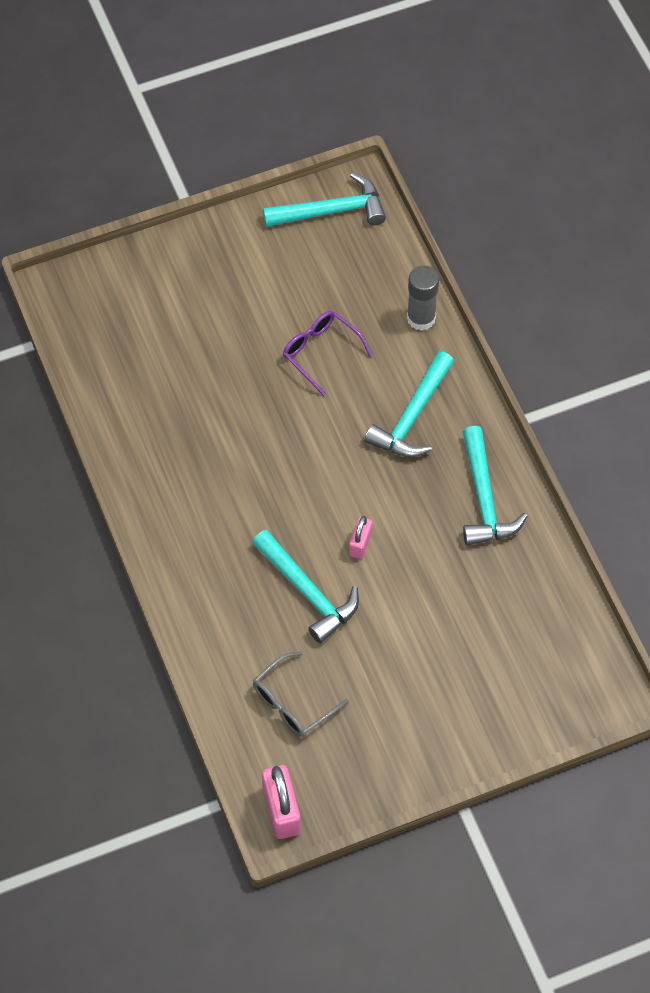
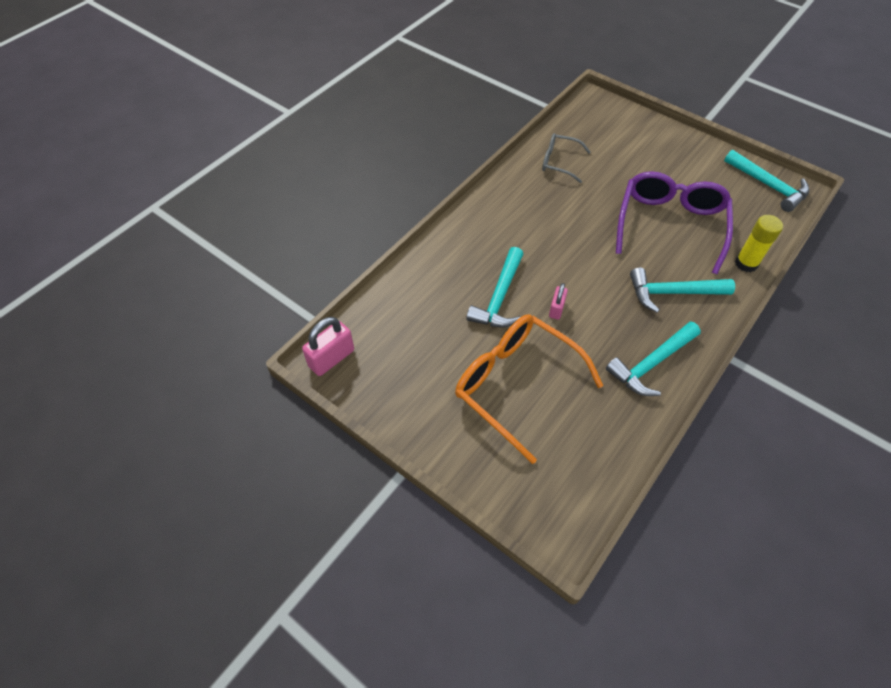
camera: 60 degrees right, 5 degrees down
(293, 702) = (415, 327): grey glasses -> grey glasses (559, 162)
(321, 353) = (670, 225): purple glasses -> purple glasses, size x1.90
(360, 544) = (556, 309): pink padlock -> pink padlock turned 60 degrees counterclockwise
(421, 318) = (746, 263): grey glue stick -> yellow glue stick
(431, 641) = (516, 385): none -> orange glasses

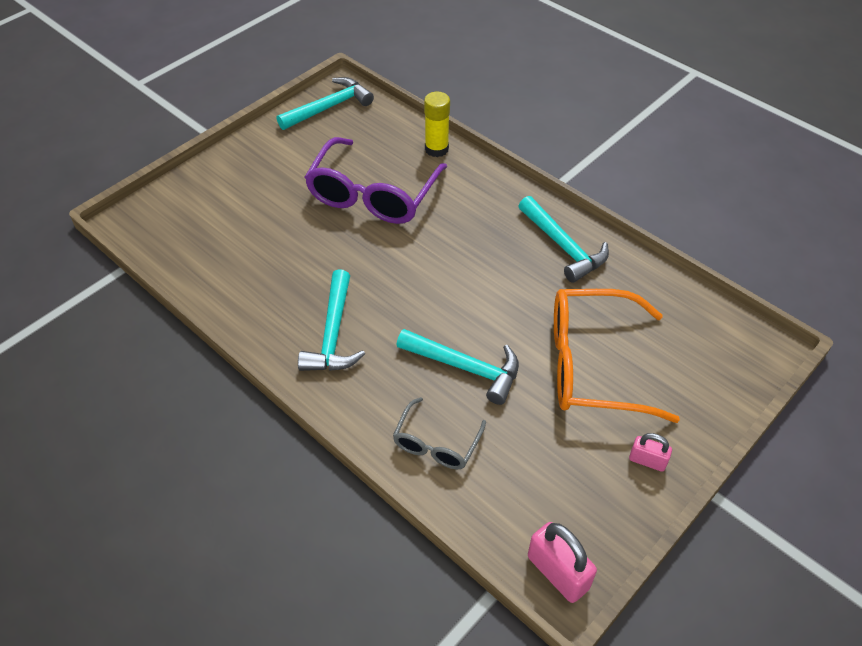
camera: 85 degrees left, 5 degrees down
(516, 385) = (593, 365): orange glasses -> orange glasses turned 45 degrees clockwise
(556, 309) = (487, 314): pink padlock -> pink padlock (647, 460)
(559, 162) = (240, 276): grey glasses -> grey glasses (436, 443)
(670, 225) = (373, 194): purple glasses -> purple glasses turned 90 degrees counterclockwise
(672, 293) = (471, 212): turquoise hammer -> turquoise hammer (333, 334)

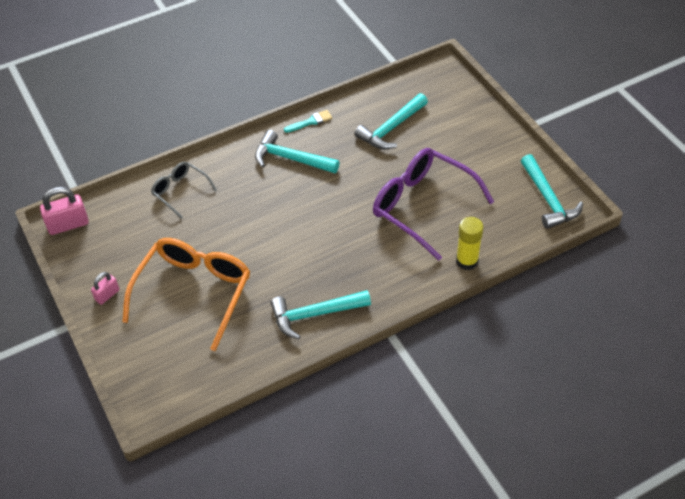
camera: 110 degrees right, 0 degrees up
(255, 332) = (311, 121): none -> turquoise brush
(465, 367) = (229, 220): turquoise hammer -> turquoise hammer (391, 128)

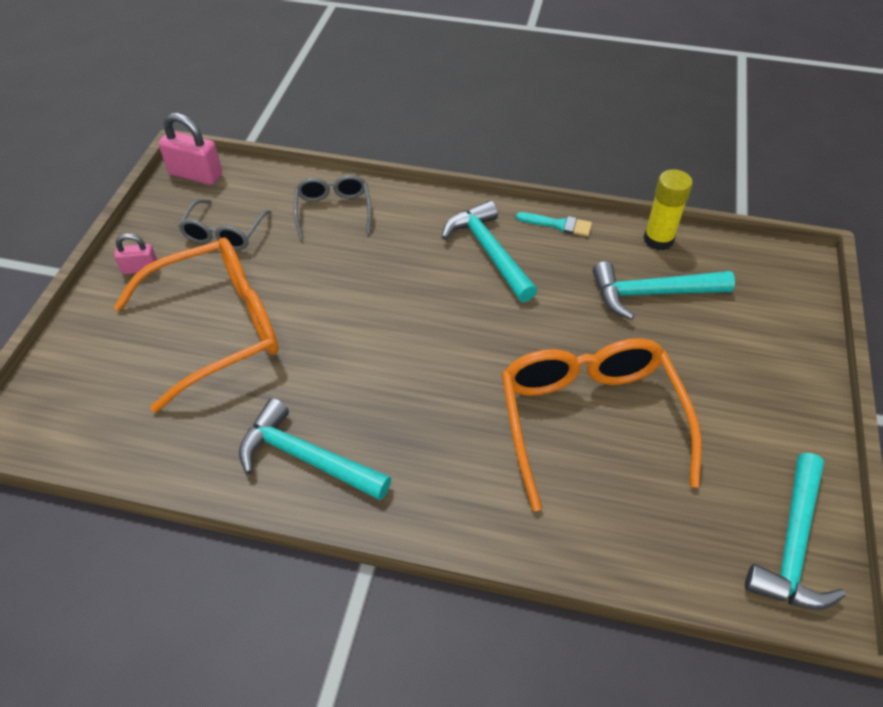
camera: 40 degrees right, 0 degrees up
(131, 244) = (224, 233): none -> grey glasses
(423, 206) = (590, 421): purple glasses -> orange glasses
(467, 261) = (573, 543): yellow glue stick -> yellow glue stick (658, 239)

